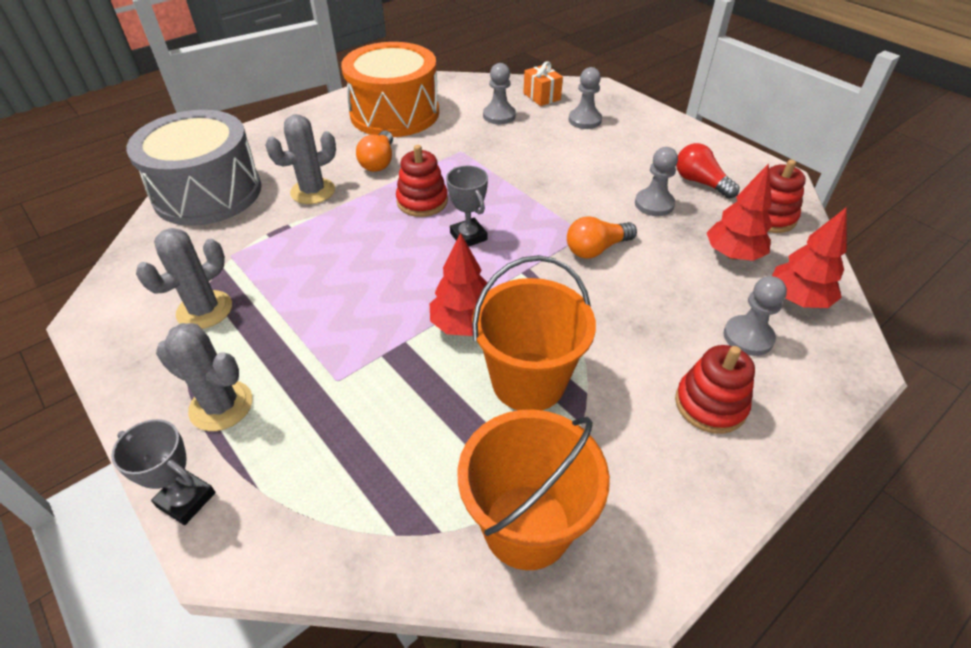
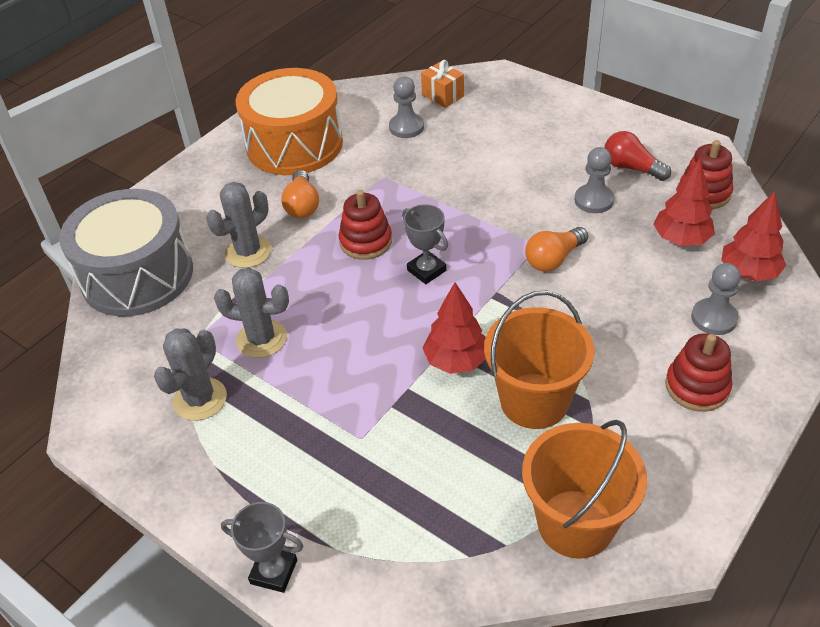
camera: 10 degrees left, 0 degrees up
(221, 406) = (263, 485): grey cactus -> grey cactus (261, 339)
(584, 120) = (496, 117): grey pawn -> none

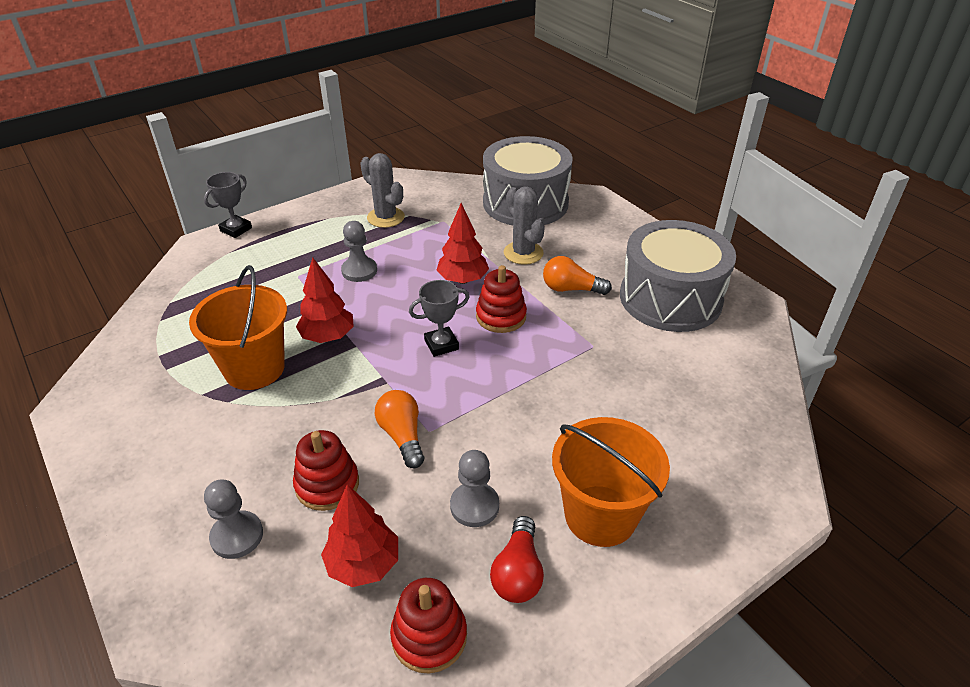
camera: 105 degrees right, 5 degrees down
(261, 339) = (422, 247): grey cactus -> none
(294, 144) = (670, 298): orange drum -> grey drum
(406, 127) = (677, 382): grey pawn -> grey pawn (359, 271)
(442, 96) = (739, 430): orange gift -> none
(575, 523) = (140, 357): orange bucket -> orange bucket (600, 515)
(631, 168) = (518, 572): red light bulb -> red light bulb turned 135 degrees clockwise
(697, 387) = (177, 480): red stacking toy -> red stacking toy (327, 484)
(748, 273) = (270, 608): red tree -> red tree (462, 280)

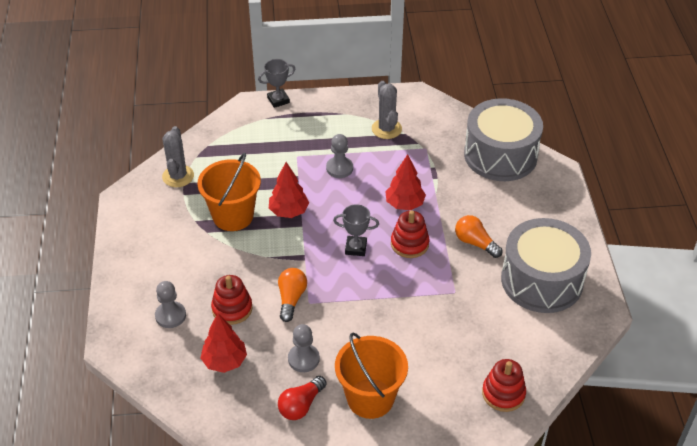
camera: 30 degrees right, 5 degrees up
(429, 636) = (234, 413): red stacking toy -> red stacking toy (503, 393)
(523, 253) = (464, 199): grey cactus -> grey cactus (178, 176)

